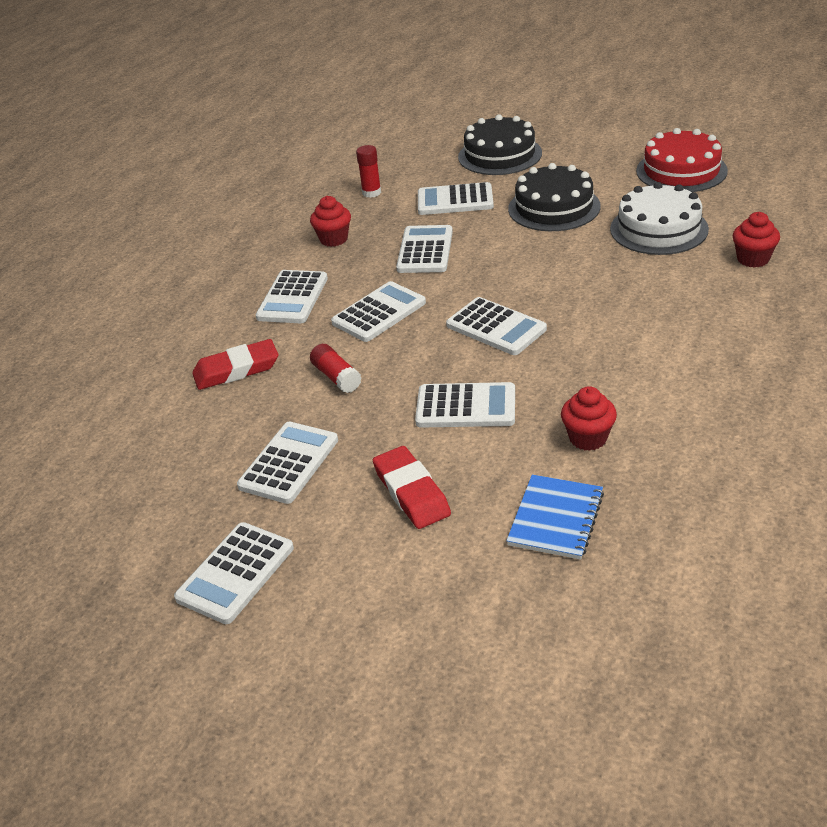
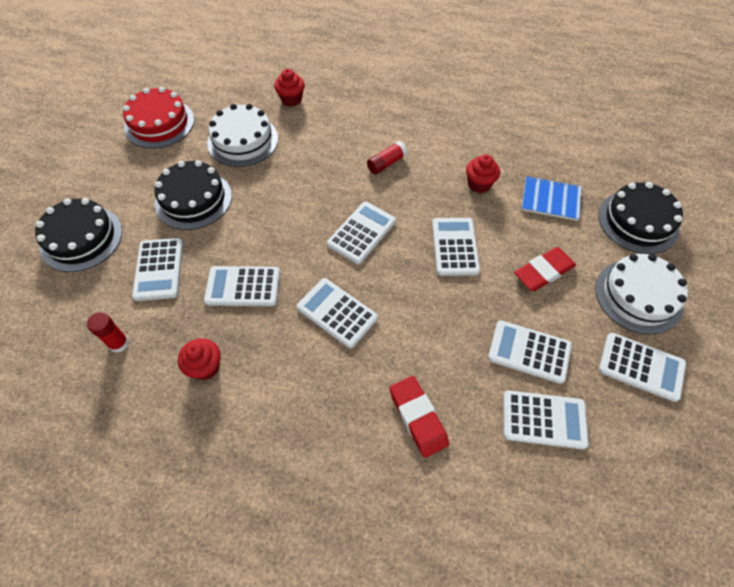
camera: 100 degrees left, 20 degrees up
(293, 298) = (307, 388): white calculator -> white calculator (544, 419)
(336, 377) = (425, 333): red glue stick -> red glue stick (386, 163)
(350, 596) = (638, 296): none -> white cake
(503, 630) = (638, 221): none -> black cake

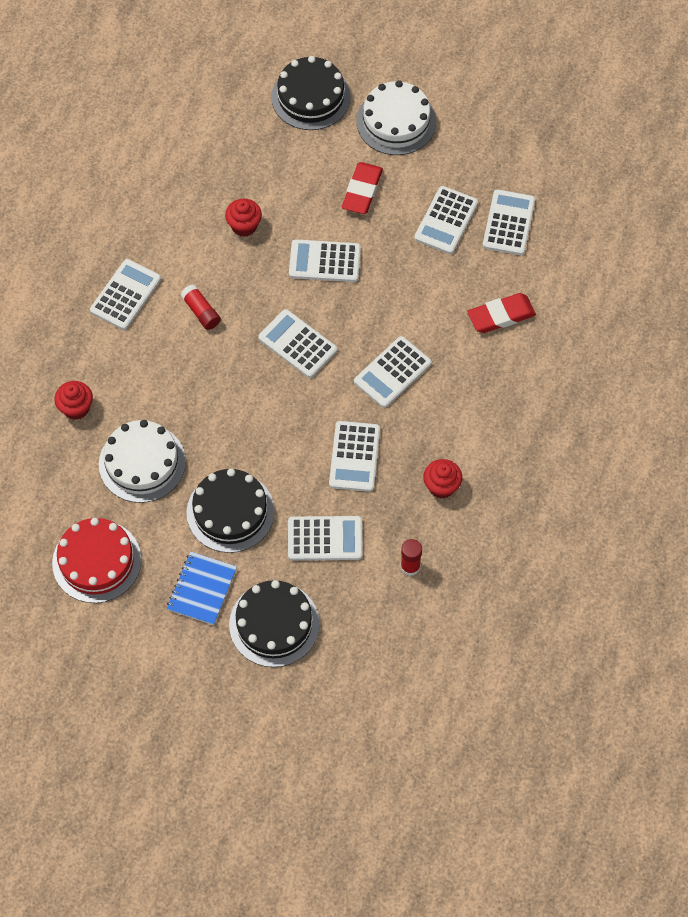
camera: 85 degrees left, 5 degrees up
(543, 272) = (362, 191): red eraser -> red eraser turned 45 degrees clockwise
(550, 200) = (273, 165): blue notebook -> blue notebook (202, 589)
(641, 367) = (466, 140): white calculator -> white calculator (125, 295)

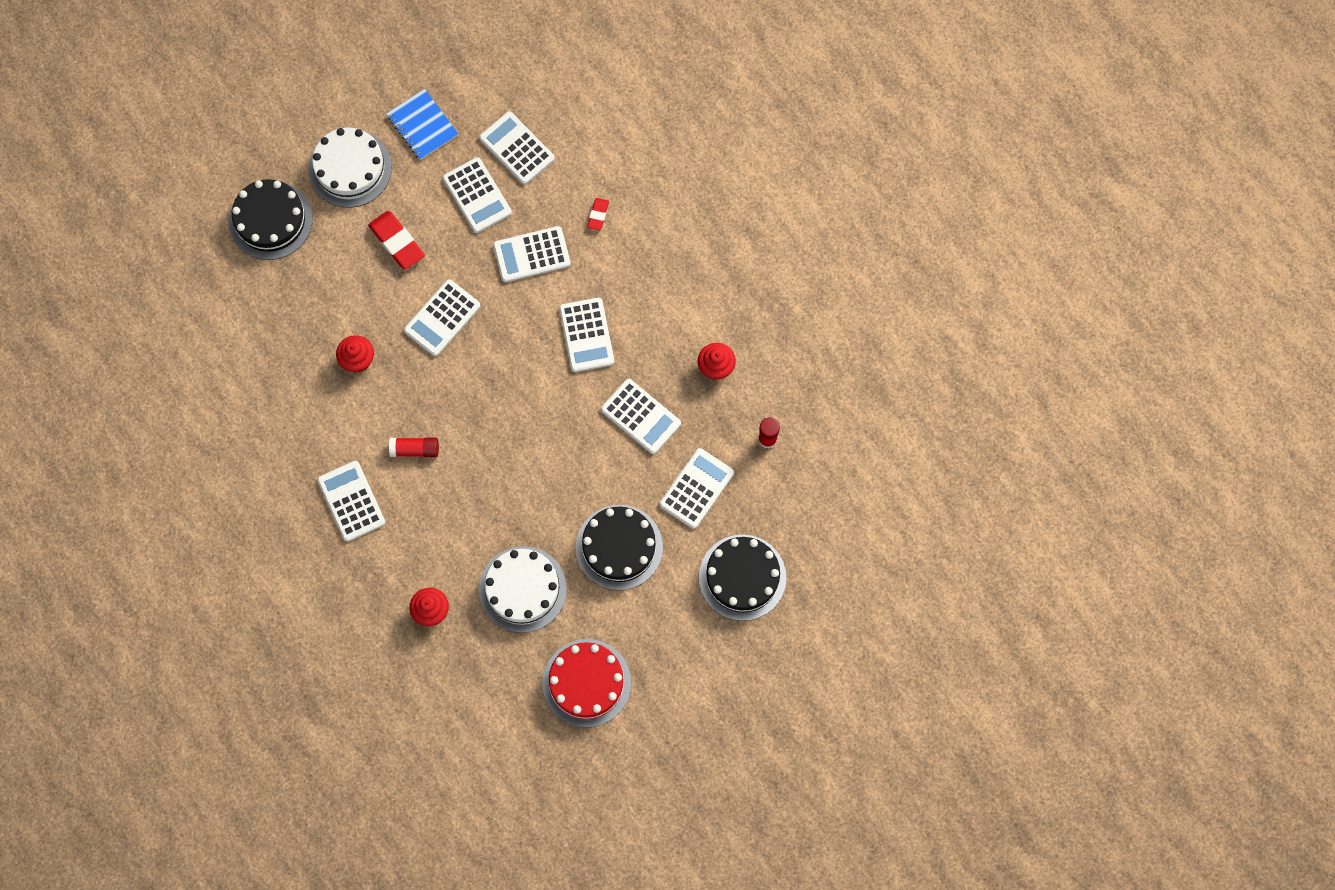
camera: 55 degrees left, 10 degrees up
(202, 589) = (672, 614): blue notebook -> blue notebook (422, 125)
(297, 344) = (504, 392): white calculator -> white calculator (532, 255)
(501, 316) = (598, 215): red eraser -> red eraser, size x0.54

